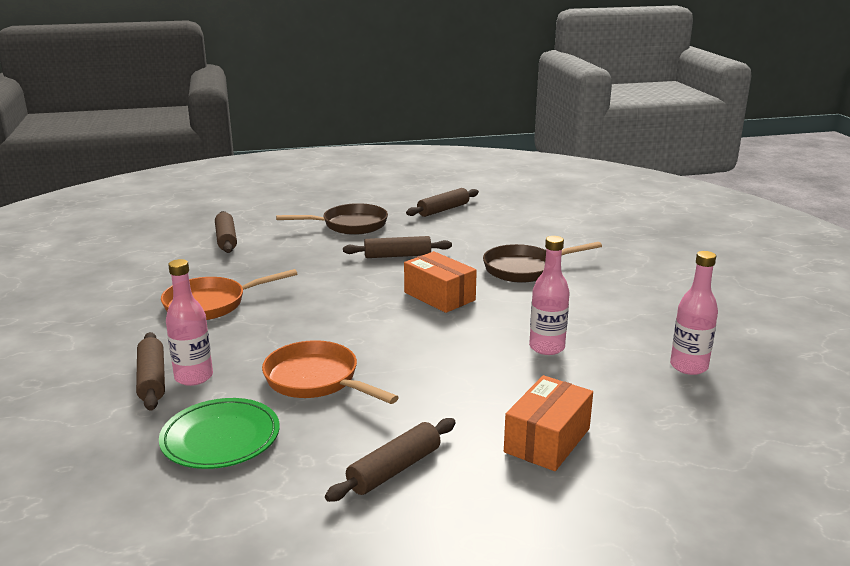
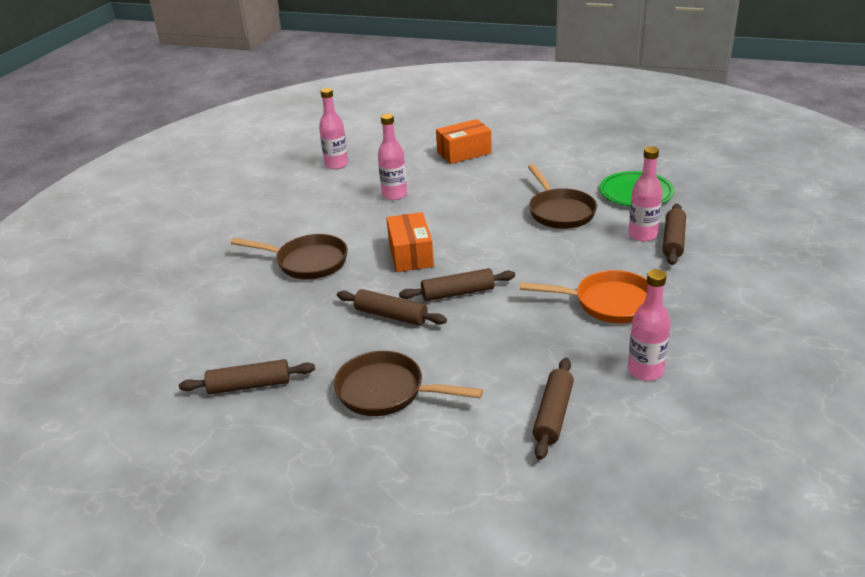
camera: 145 degrees left, 10 degrees up
(164, 271) = (645, 371): none -> pink bottle
(317, 380) = (559, 211): orange pan -> brown pan
(394, 469) = (551, 159): brown rolling pin -> brown rolling pin (458, 293)

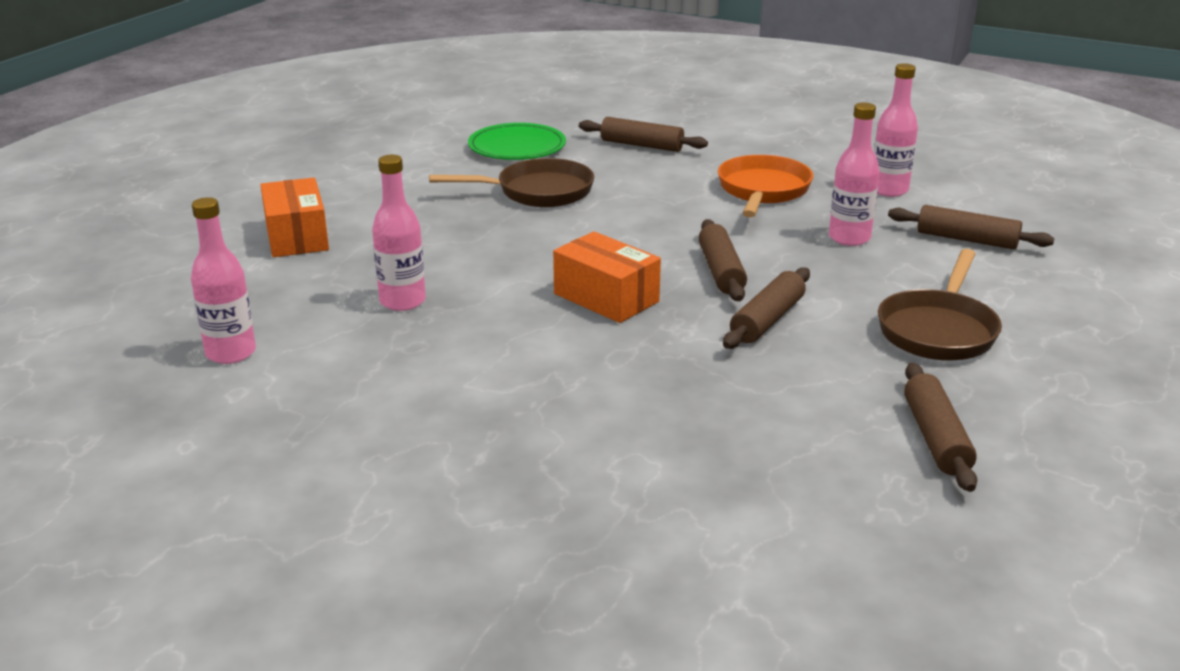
camera: 85 degrees left, 5 degrees down
(307, 262) = (593, 387): brown pan -> none
(410, 254) = (606, 298): orange box -> orange box turned 45 degrees clockwise
(642, 235) = (621, 157): pink bottle -> pink bottle (849, 238)

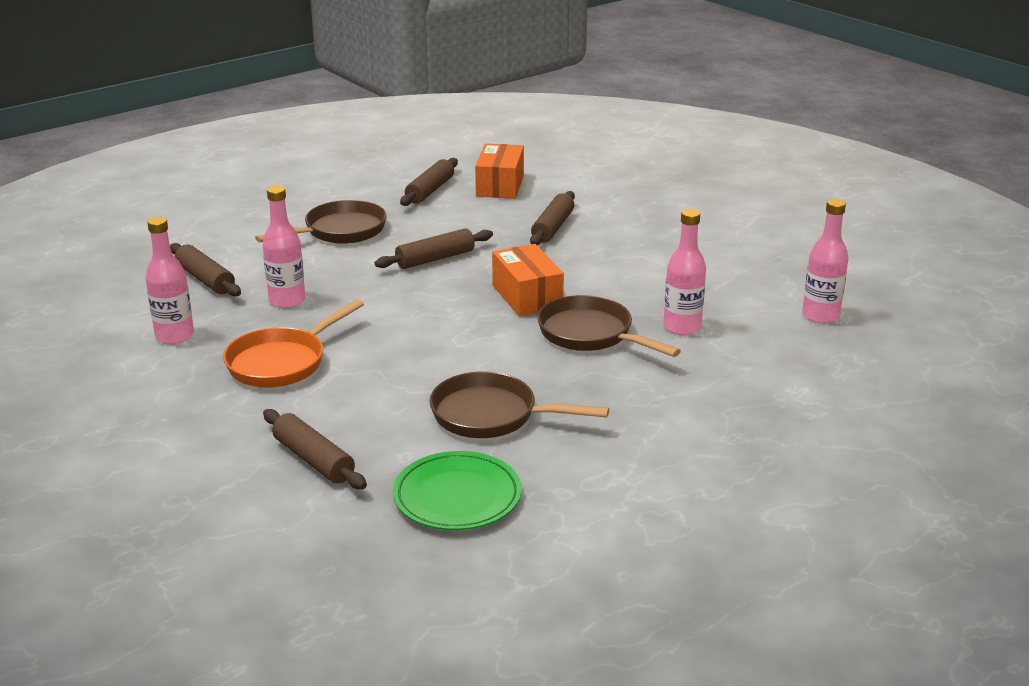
camera: 155 degrees left, 0 degrees up
(296, 237) = (758, 415): orange box -> orange box (500, 186)
(500, 272) = (591, 334): none -> brown pan
(721, 271) = (421, 297): brown rolling pin -> brown rolling pin (552, 227)

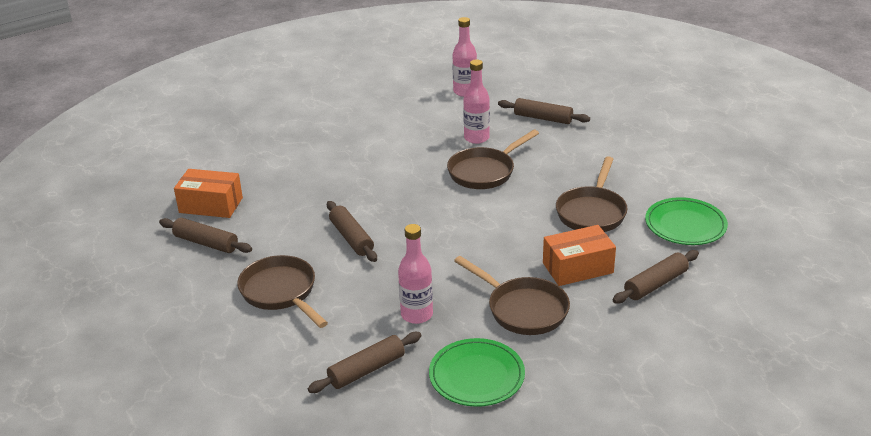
camera: 85 degrees left, 5 degrees up
(175, 336) = (476, 376): pink bottle -> green plate
(282, 362) = (523, 309): orange pan -> brown pan
(527, 296) = (425, 195): orange box -> orange box (577, 268)
(552, 227) = (307, 181): brown rolling pin -> brown rolling pin (543, 118)

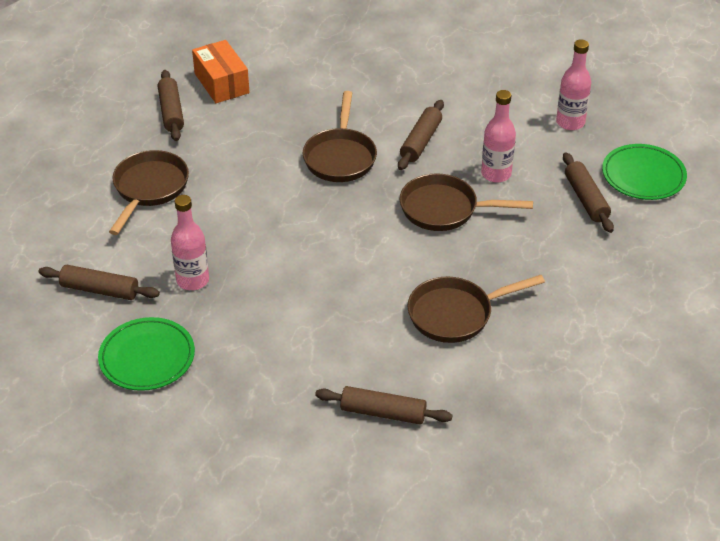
camera: 50 degrees right, 10 degrees up
(351, 238) = (257, 185): brown rolling pin -> brown rolling pin (421, 141)
(523, 309) = (260, 341): brown pan -> brown pan (340, 157)
(577, 268) = (355, 347): orange box -> none
(685, 225) = (505, 391): green plate -> green plate (643, 176)

